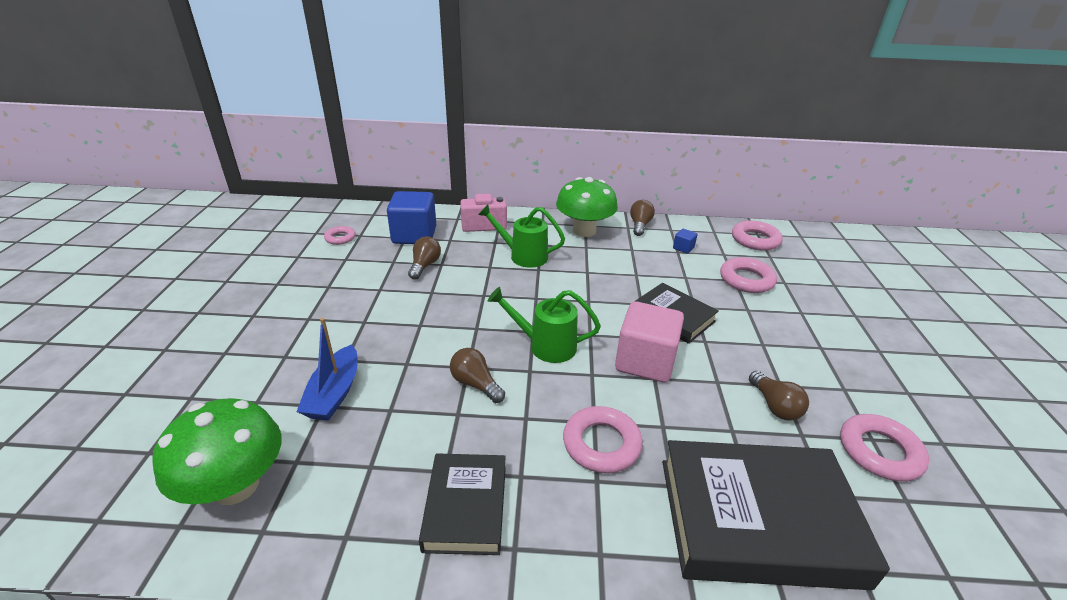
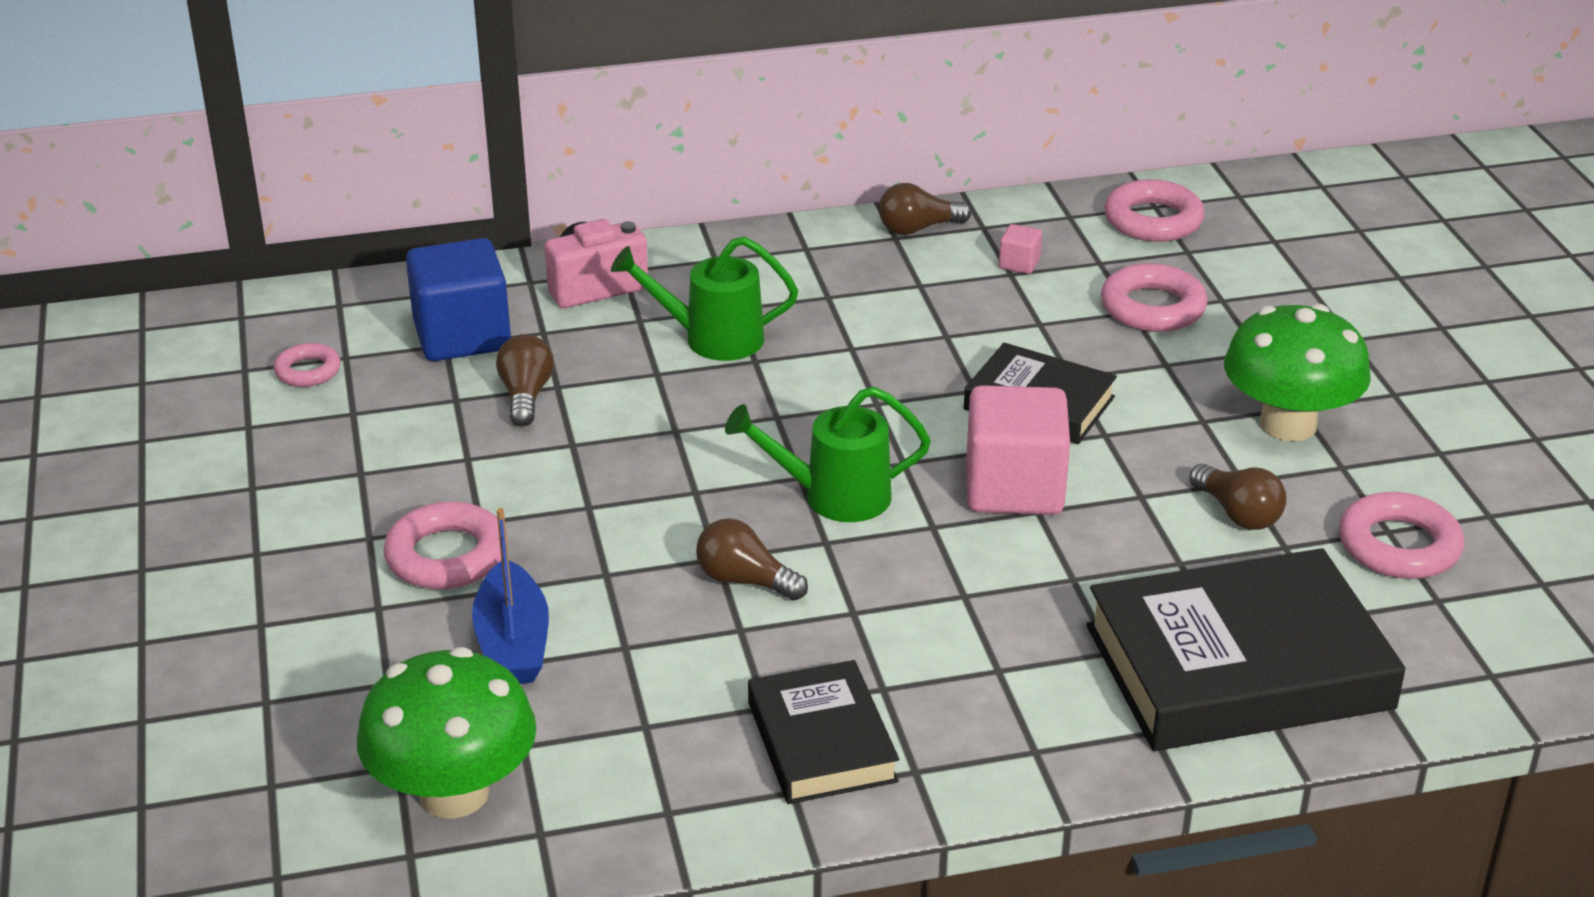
camera: 15 degrees left, 0 degrees up
(584, 231) = (809, 261): green mushroom -> green mushroom (1288, 424)
(601, 444) = (987, 622): pink ring -> pink ring (447, 556)
(640, 225) = (918, 228): brown light bulb -> brown light bulb turned 105 degrees counterclockwise
(683, 248) = (1019, 264): blue cube -> pink cube

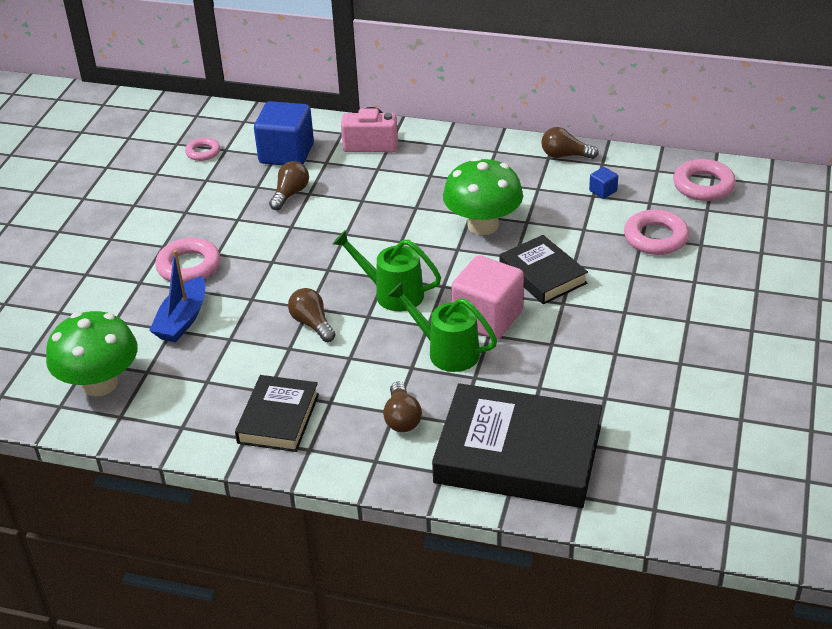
camera: 30 degrees right, 5 degrees up
(711, 338) = (404, 189): green watering can -> green watering can (446, 351)
(1019, 264) = (603, 191): pink cube -> blue cube
(1238, 514) = (595, 371): brown light bulb -> brown light bulb (402, 418)
(1288, 424) = (671, 329): green mushroom -> green mushroom (483, 225)
(1399, 546) = (670, 419): pink ring -> none

